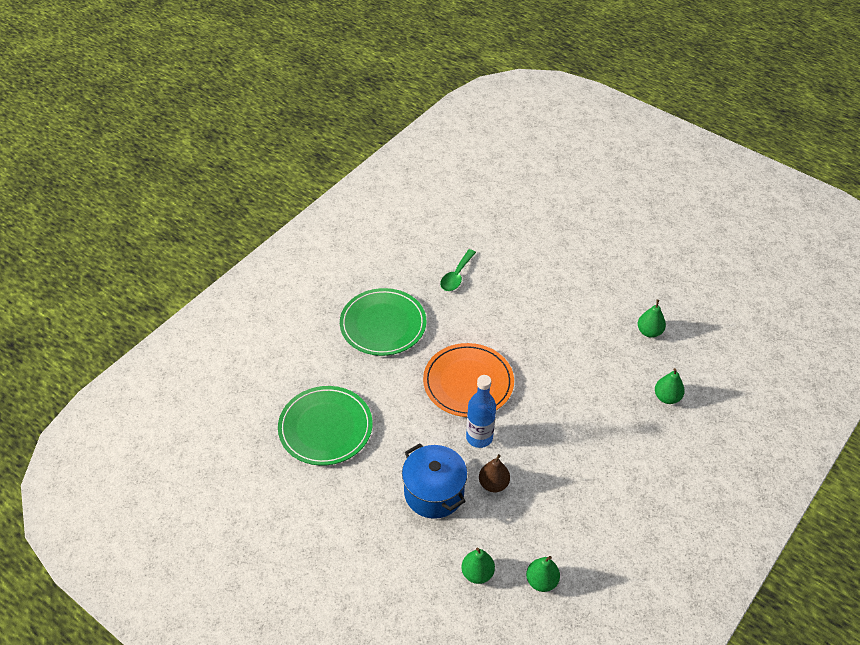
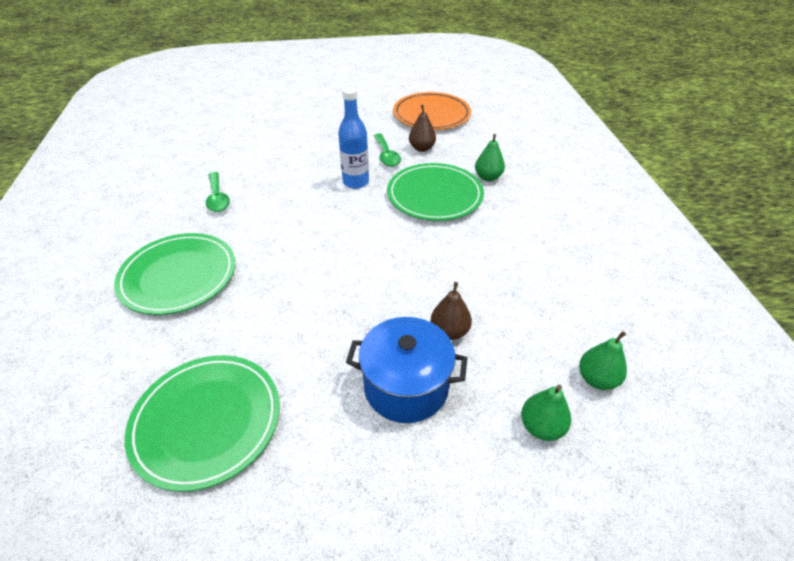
camera: 45 degrees left, 5 degrees down
(468, 382) = (323, 267): orange plate -> orange plate (431, 115)
(479, 437) = (388, 303): blue bottle -> blue bottle (356, 182)
(605, 382) = (434, 195): none -> green plate
(612, 319) = (386, 155): none -> green spoon
(649, 332) = (422, 148): green pear -> brown pear

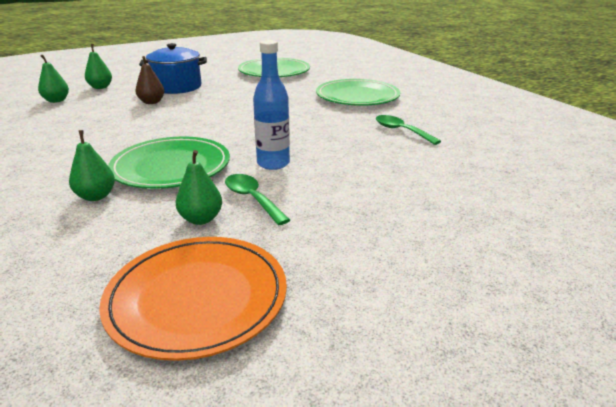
camera: 160 degrees right, 15 degrees down
(422, 148) = (201, 219): brown pear -> green pear

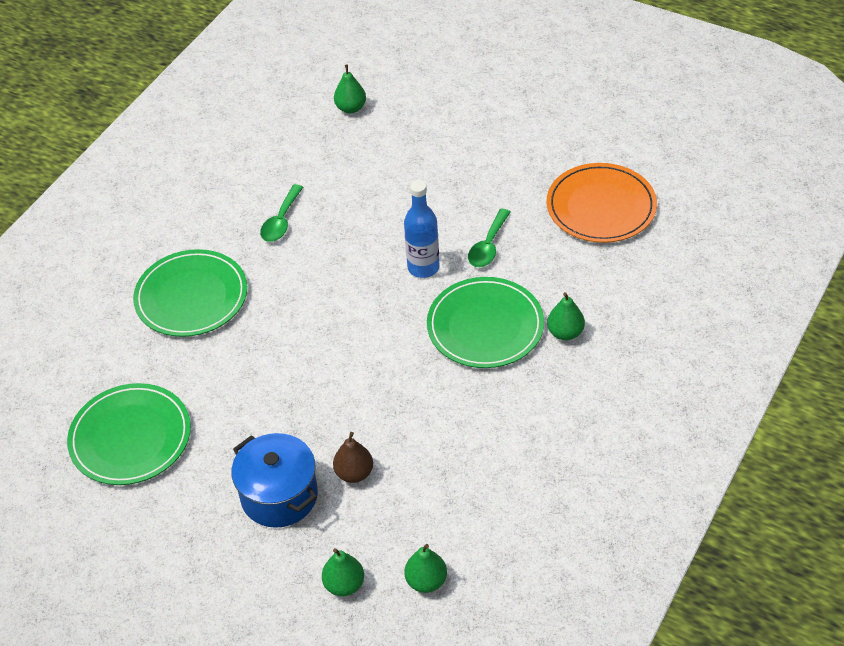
camera: 120 degrees left, 20 degrees up
(201, 219) = (536, 254): green pear -> green pear (351, 108)

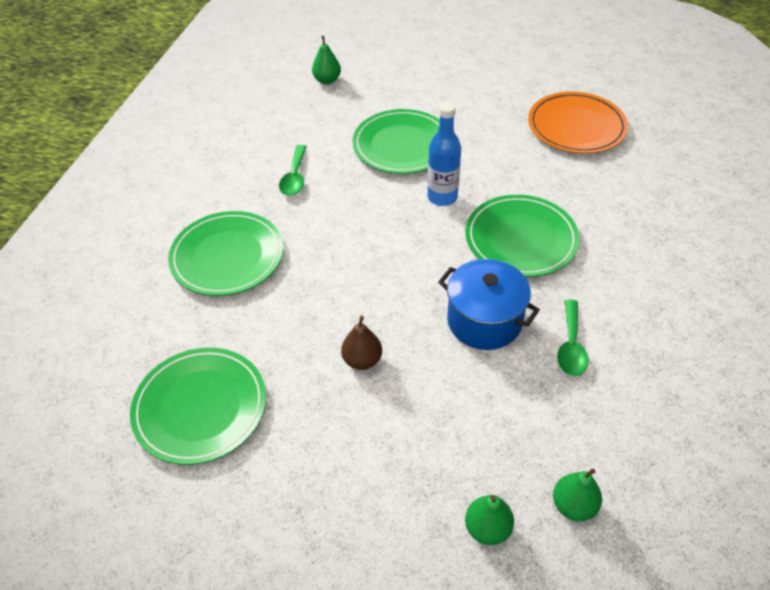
camera: 15 degrees left, 0 degrees up
(279, 496) = (381, 441): blue pot -> blue pot (484, 321)
(354, 473) = (451, 402): brown pear -> brown pear (362, 360)
(404, 201) = (402, 145): none -> green plate
(488, 246) = (493, 171): green spoon -> green spoon (571, 346)
(565, 333) = (596, 233): green pear -> none

